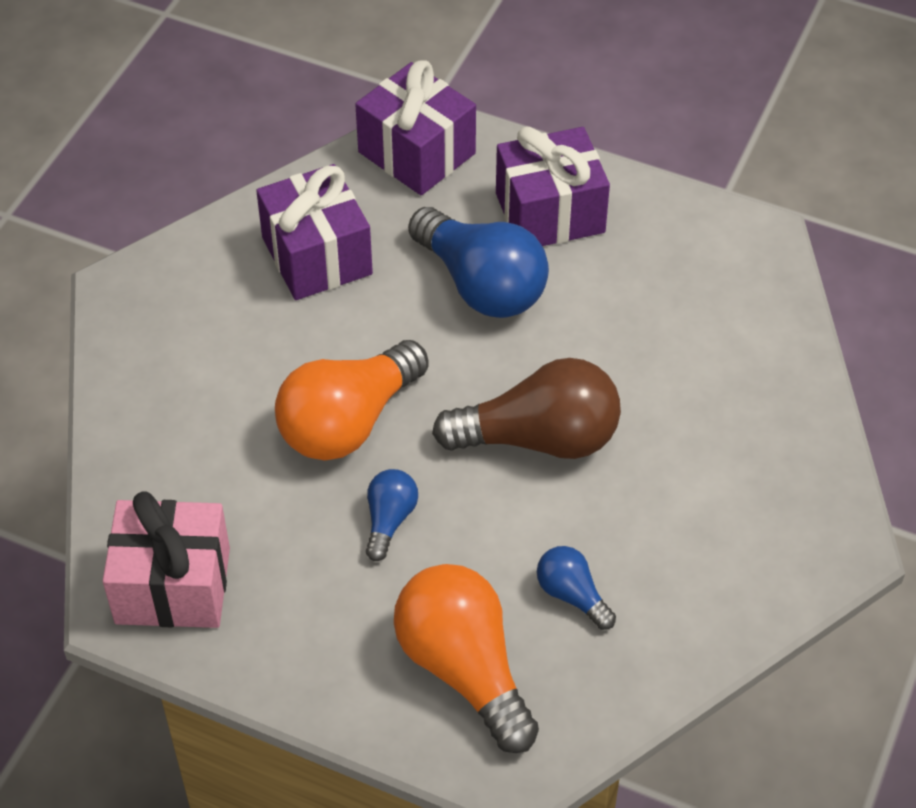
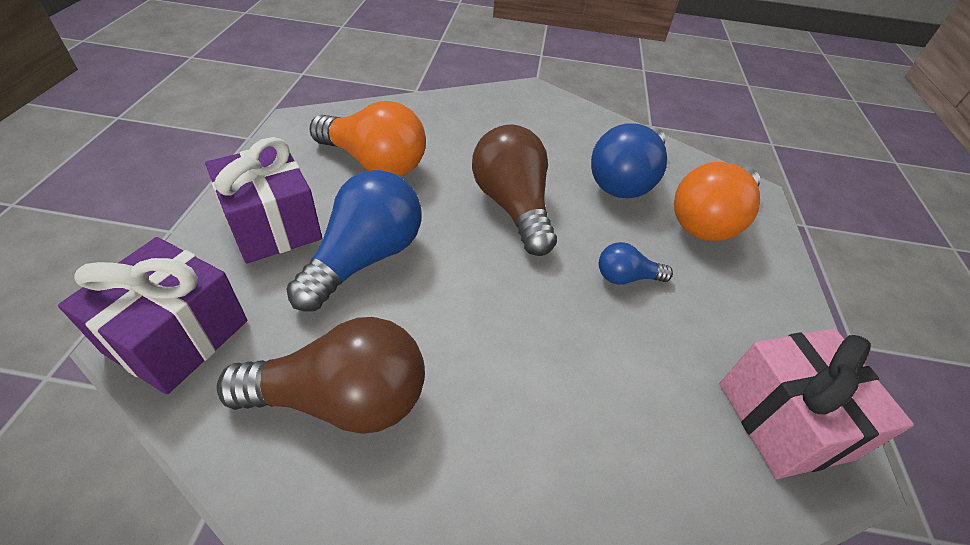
camera: 110 degrees left, 5 degrees down
(316, 256) = (342, 399): purple gift -> brown light bulb
(348, 422) = (547, 323): orange light bulb -> orange light bulb (375, 163)
(572, 595) = (625, 180): blue light bulb -> blue light bulb, size x2.01

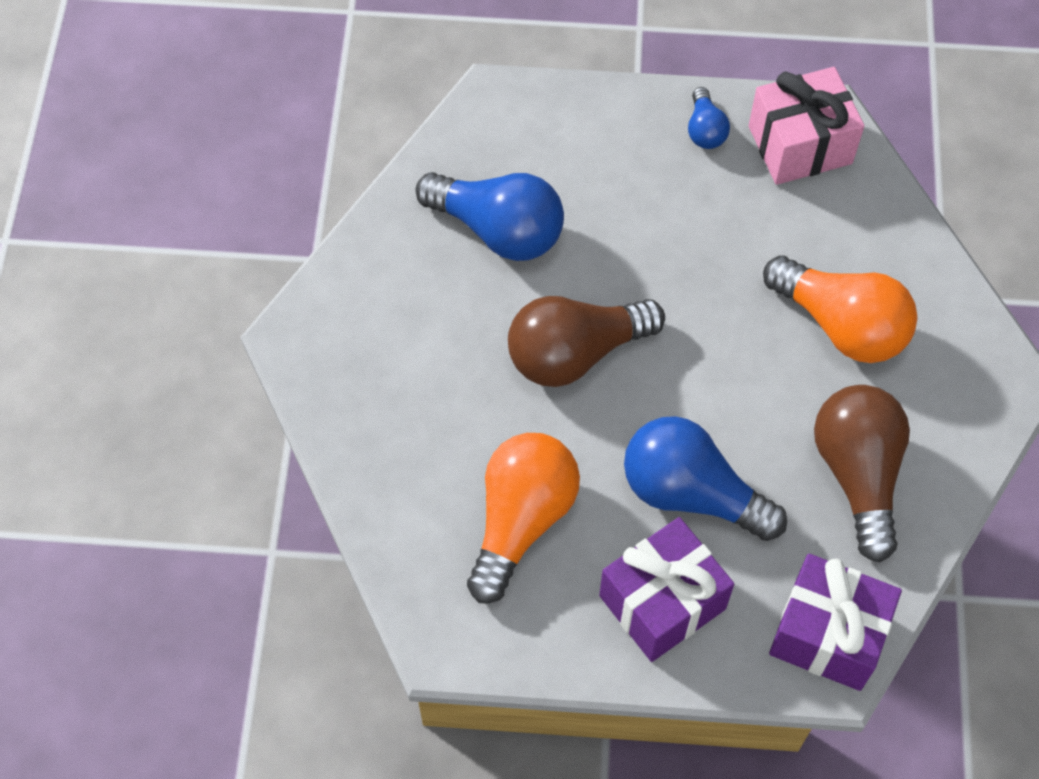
camera: 90 degrees left, 15 degrees up
(626, 277) = (665, 244): blue light bulb -> blue light bulb (705, 130)
(709, 220) = (557, 152): orange light bulb -> orange light bulb (841, 325)

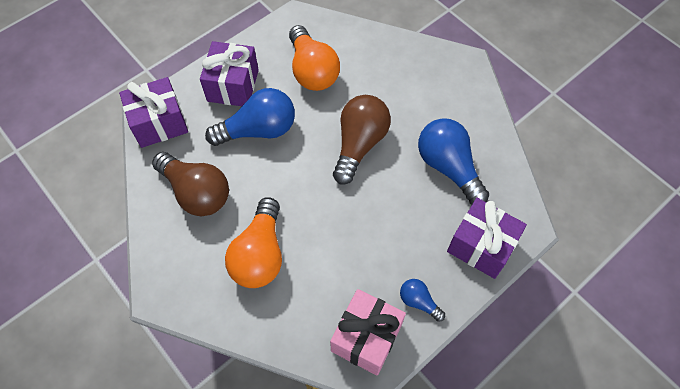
camera: 135 degrees right, 0 degrees up
(498, 230) = (448, 167): blue light bulb -> blue light bulb turned 75 degrees clockwise
(570, 122) = (481, 246): none -> purple gift
(841, 325) = (260, 254): orange light bulb -> orange light bulb turned 75 degrees counterclockwise

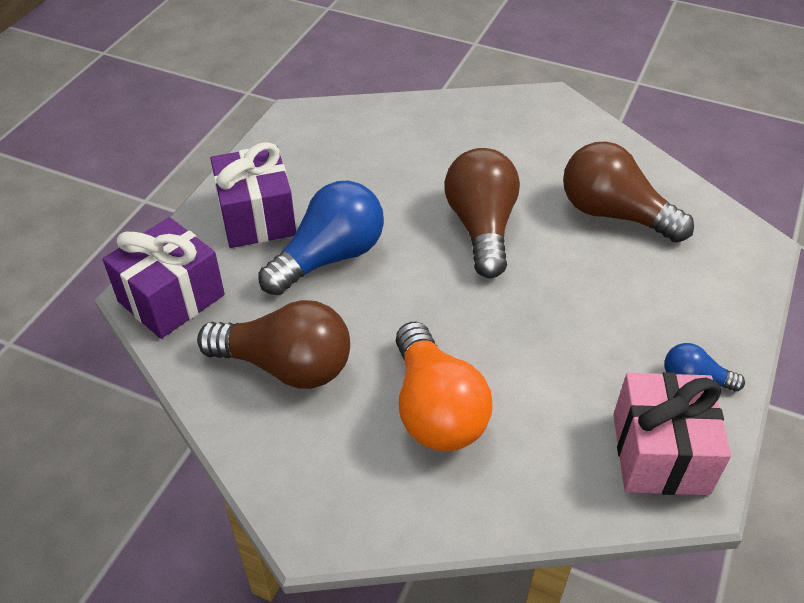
camera: 25 degrees left, 15 degrees down
(312, 71) = (359, 167): orange light bulb -> none
(448, 167) = (613, 214): blue light bulb -> brown light bulb
(481, 246) = (720, 285): purple gift -> none

